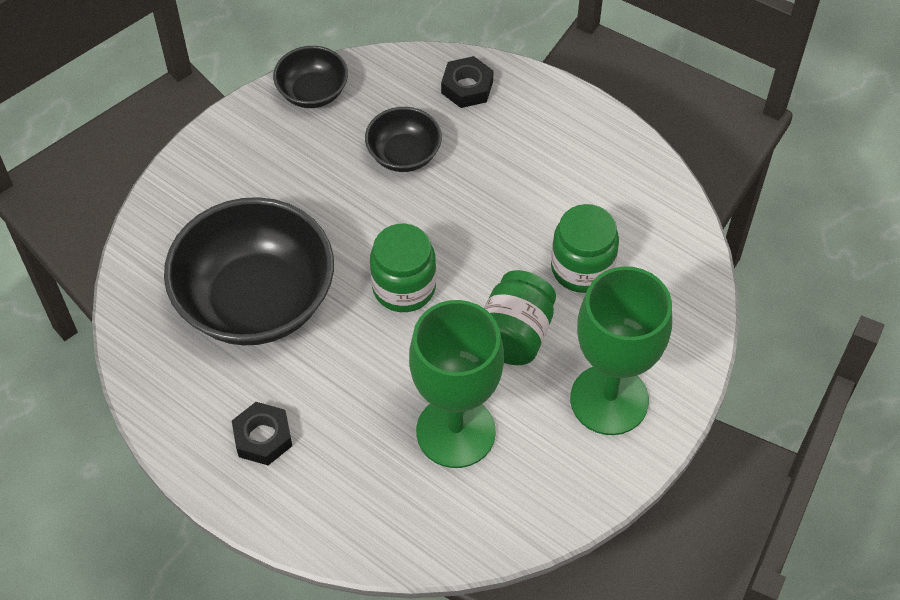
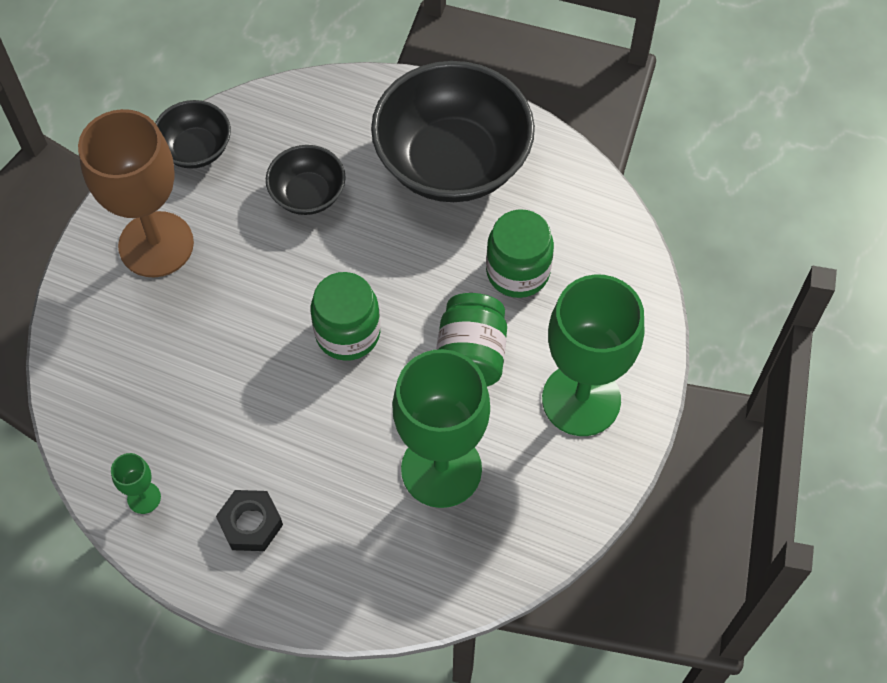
camera: 15 degrees left, 5 degrees up
(172, 390) = (144, 498): none -> green goblet
(251, 169) = (156, 244): none -> brown goblet
(256, 300) = (202, 382): black bowl -> black bowl (452, 162)
(467, 87) = (351, 109): black nut -> none

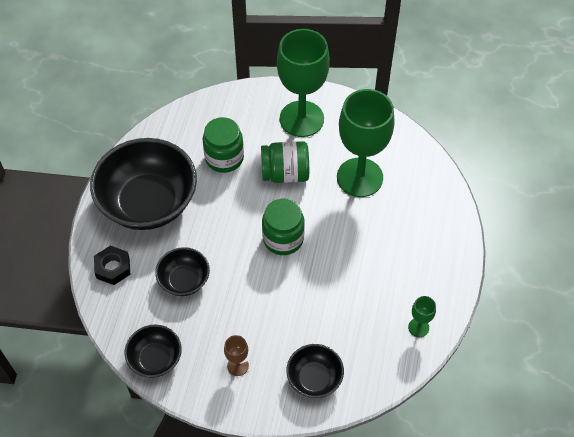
camera: 100 degrees left, 5 degrees down
(107, 337) = (314, 378): none -> black bowl
(156, 244) = (238, 366): brown goblet -> brown goblet, size x0.41
(250, 523) = (418, 266): black nut -> black nut (113, 268)

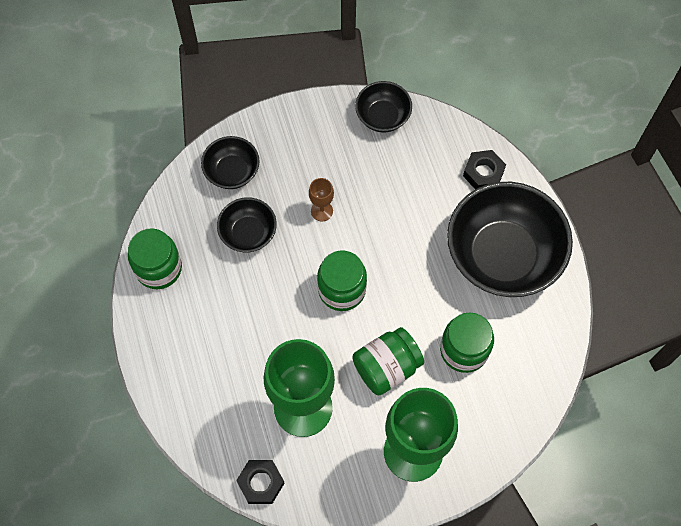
camera: 150 degrees right, 10 degrees up
(184, 280) = (408, 197): black bowl -> black bowl (248, 233)
(238, 366) = (307, 147): brown goblet -> brown goblet (322, 211)
(414, 148) = (261, 483): none -> black nut
(418, 327) = (159, 268): green goblet -> green jar

